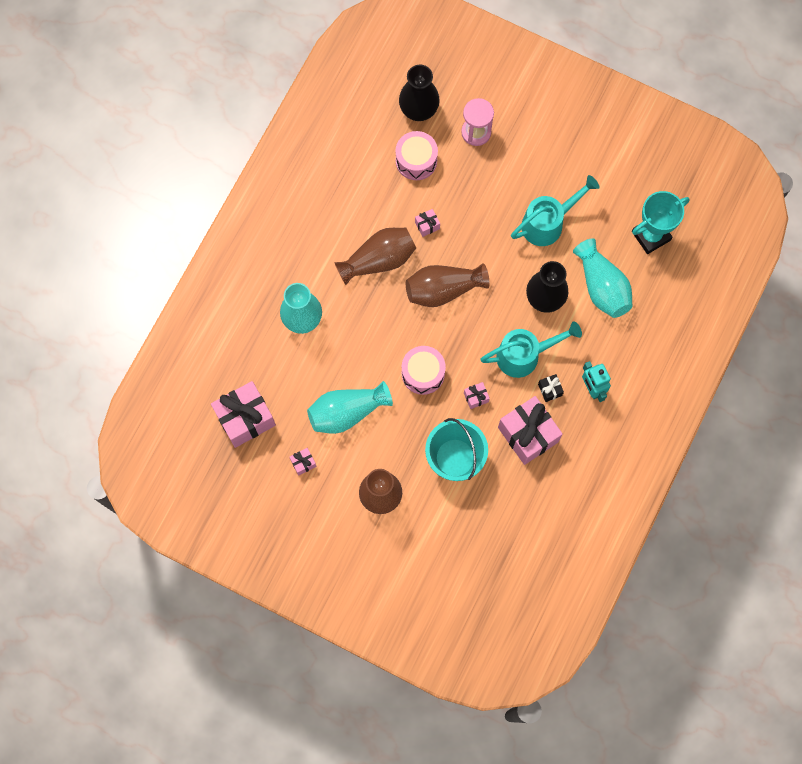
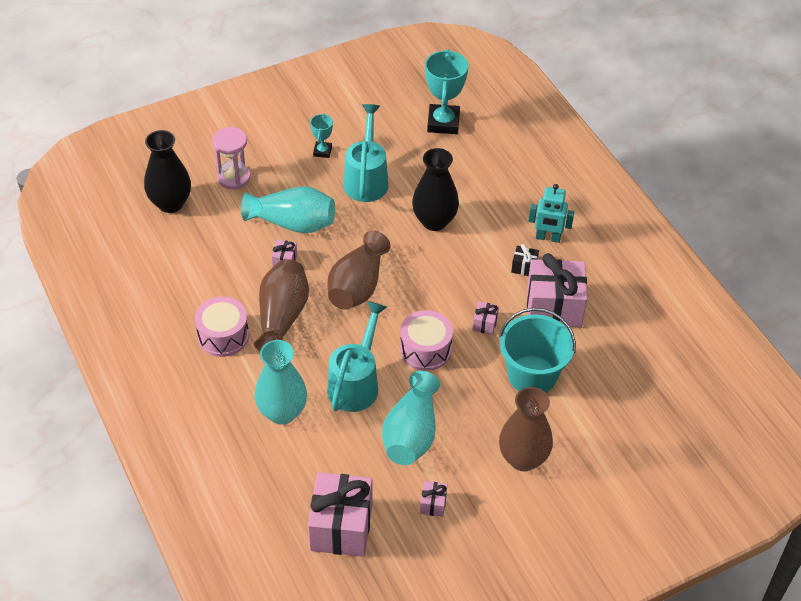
camera: 55 degrees left, 25 degrees down
(416, 160) = (215, 233): pink drum -> pink drum (223, 336)
(524, 355) = (475, 266): turquoise watering can -> turquoise watering can (356, 383)
(550, 172) = (322, 151): none -> turquoise trophy
(602, 286) = (459, 178): turquoise vase -> turquoise vase (293, 223)

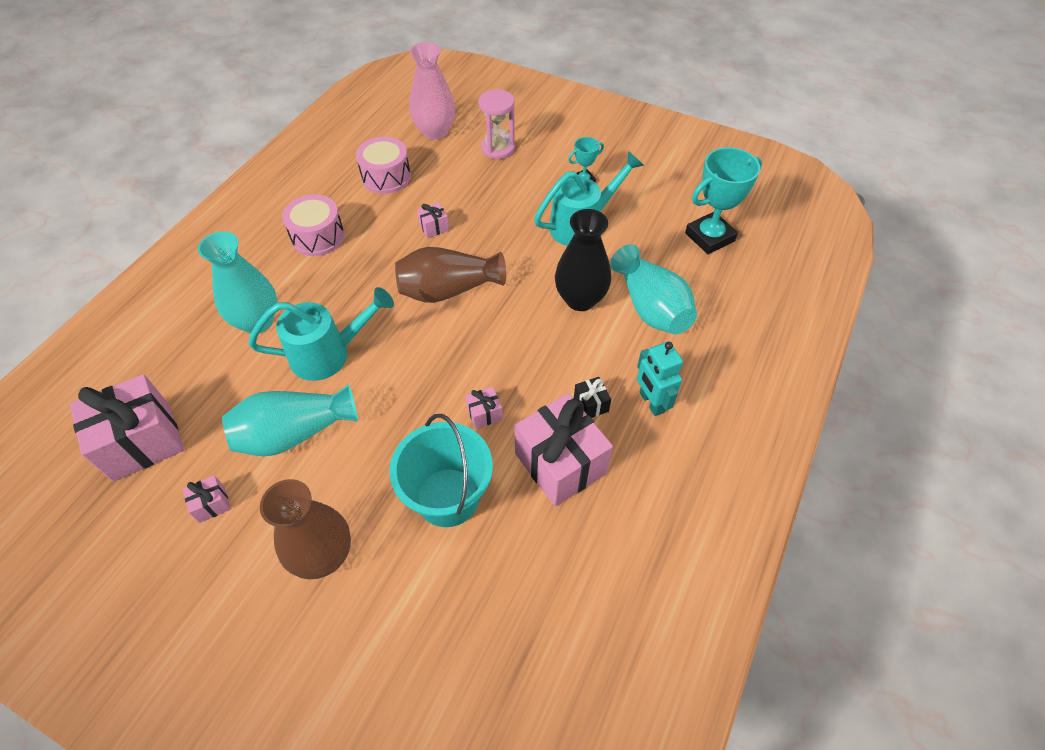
camera: 55 degrees right, 5 degrees up
(170, 203) = (435, 131): black vase -> pink vase
(282, 316) = (369, 260): brown vase -> none
(293, 223) = (482, 208): turquoise vase -> turquoise vase (651, 307)
(425, 349) = (411, 384): pink drum -> pink drum (386, 177)

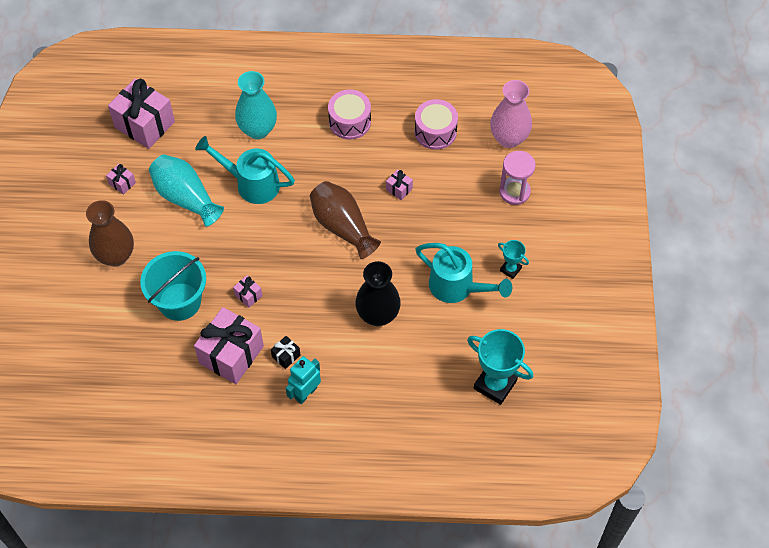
camera: 65 degrees right, 5 degrees up
(328, 354) = (252, 184): turquoise watering can -> turquoise watering can turned 150 degrees clockwise
(651, 307) = (394, 365): turquoise vase -> none

